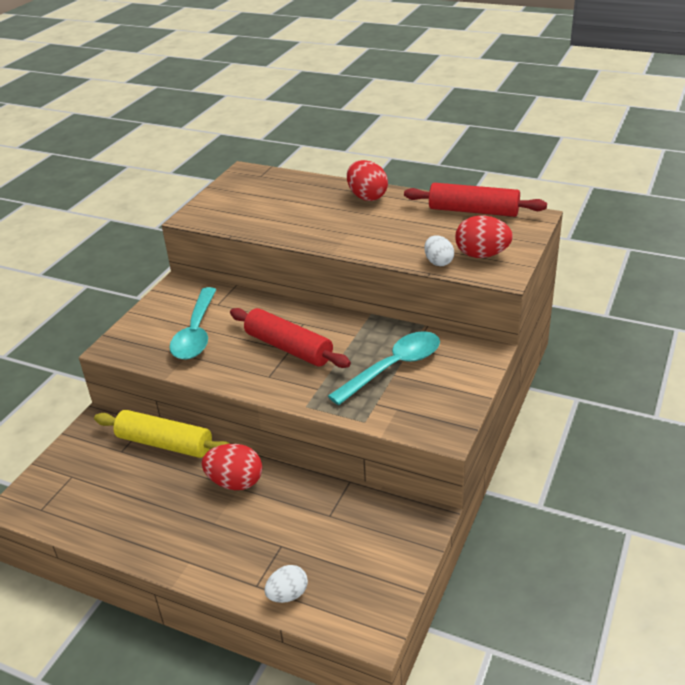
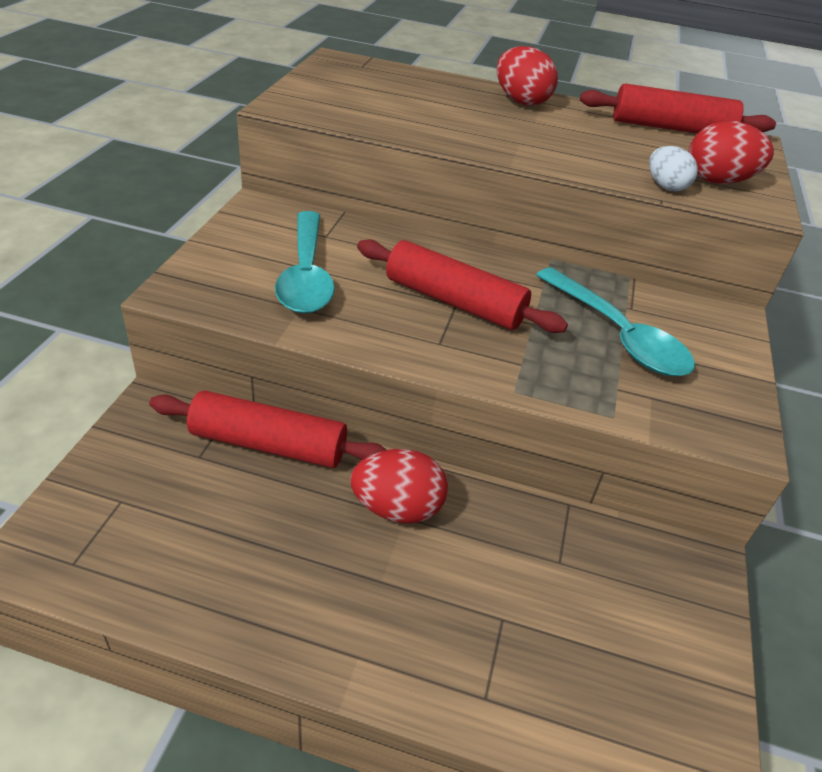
camera: 15 degrees left, 5 degrees up
(165, 444) = (268, 444): yellow rolling pin -> red rolling pin
(287, 595) = (544, 714): white egg -> none
(393, 367) = (617, 335): turquoise spoon -> turquoise spoon turned 105 degrees clockwise

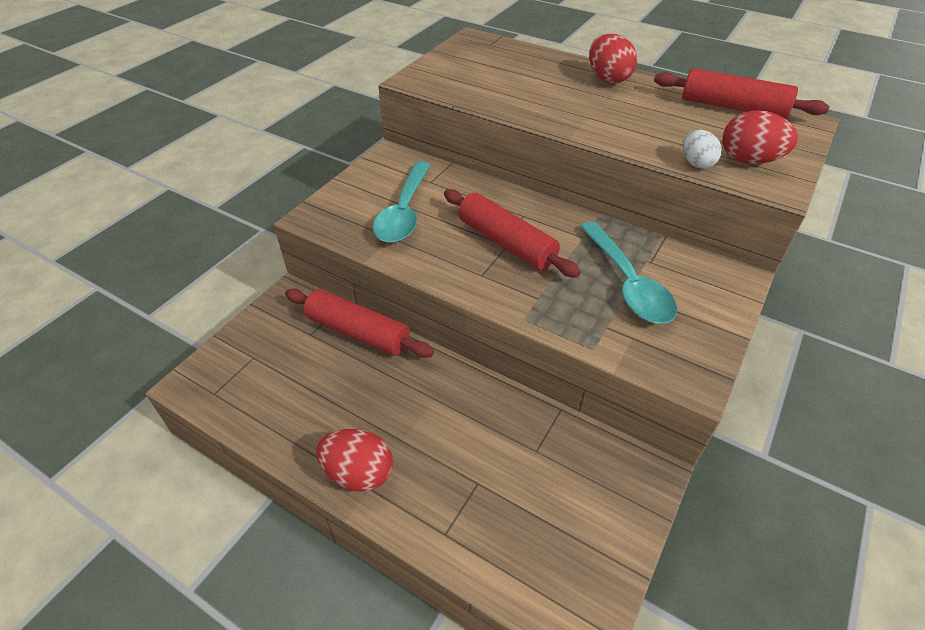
camera: 20 degrees right, 5 degrees up
(397, 508) = (431, 391): red egg -> red egg (359, 473)

